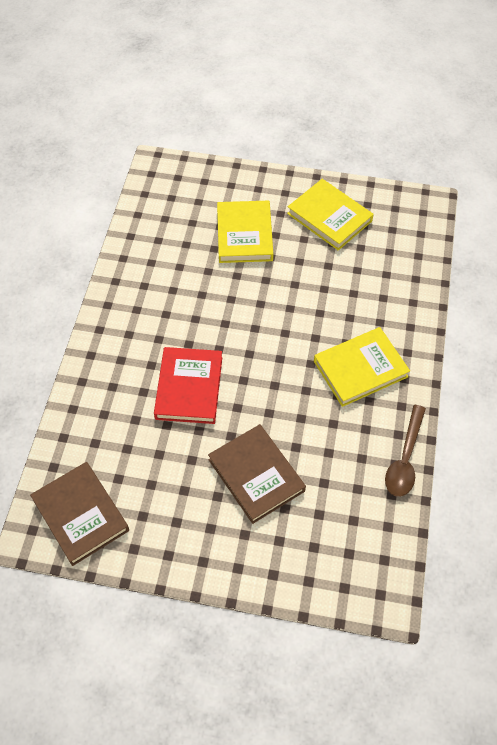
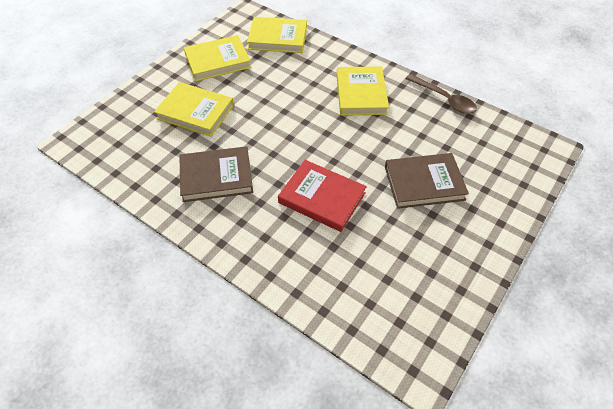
camera: 65 degrees left, 5 degrees down
(81, 515) = (413, 322): brown book -> brown book (216, 176)
(404, 253) = (278, 38): none -> yellow book

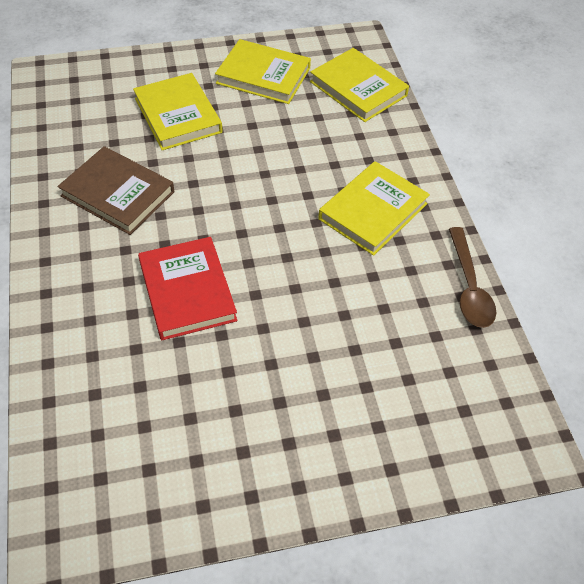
camera: 40 degrees right, 0 degrees up
(424, 183) = (314, 361): brown book -> none

